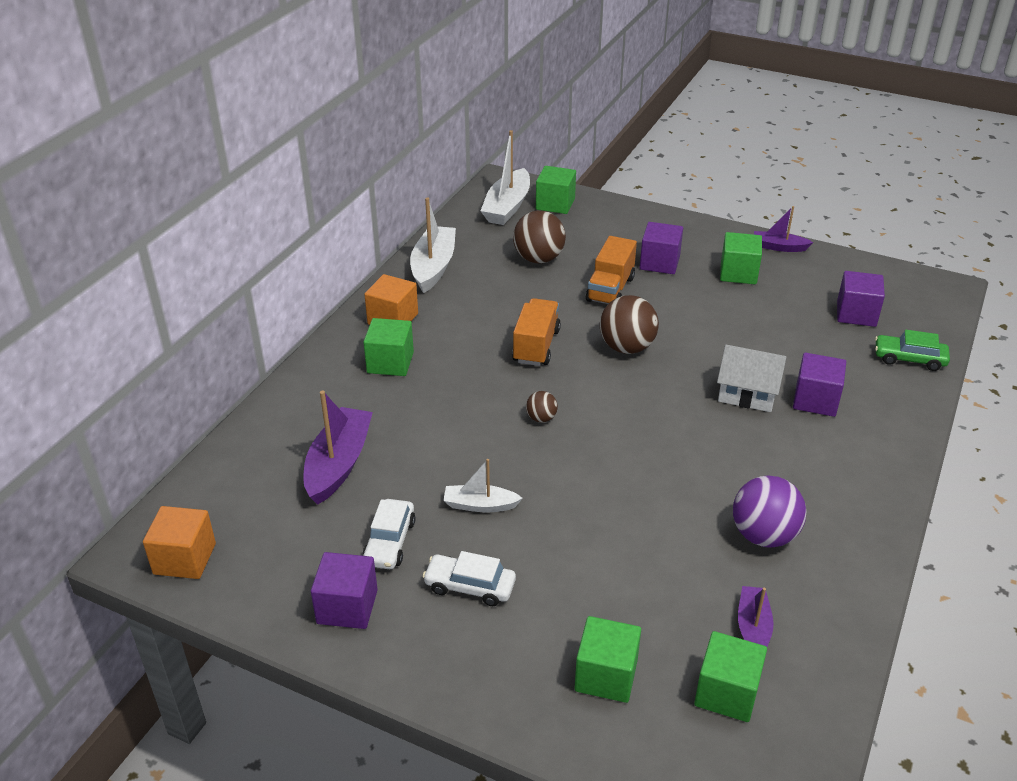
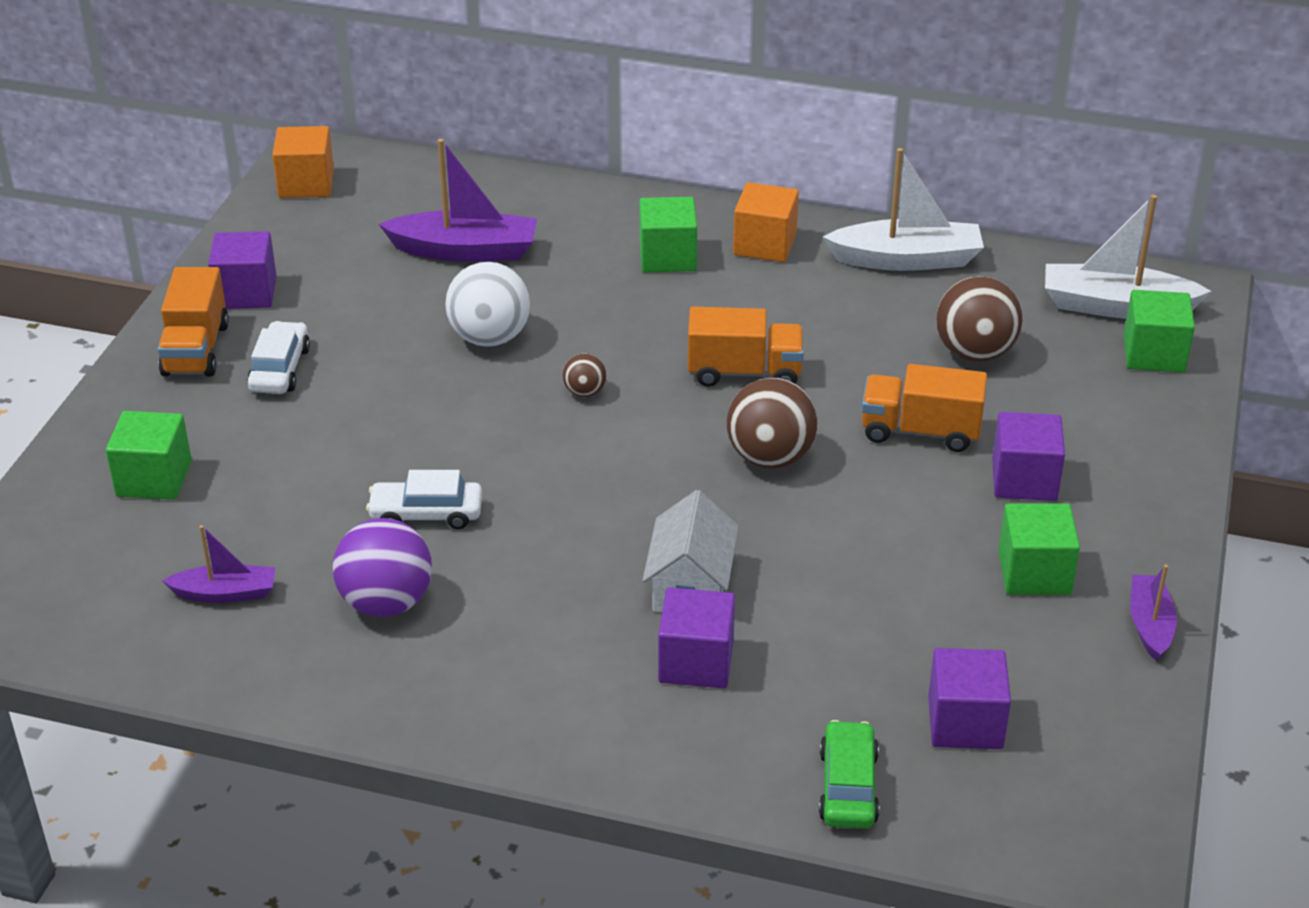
camera: 80 degrees right, 0 degrees up
(389, 542) = (343, 305): white car -> white car (426, 514)
(424, 645) = (196, 349): none -> orange truck
(462, 460) = (490, 338): none -> white ball
(480, 505) = (411, 361): white boat -> none
(726, 692) = (128, 572): green cube -> none

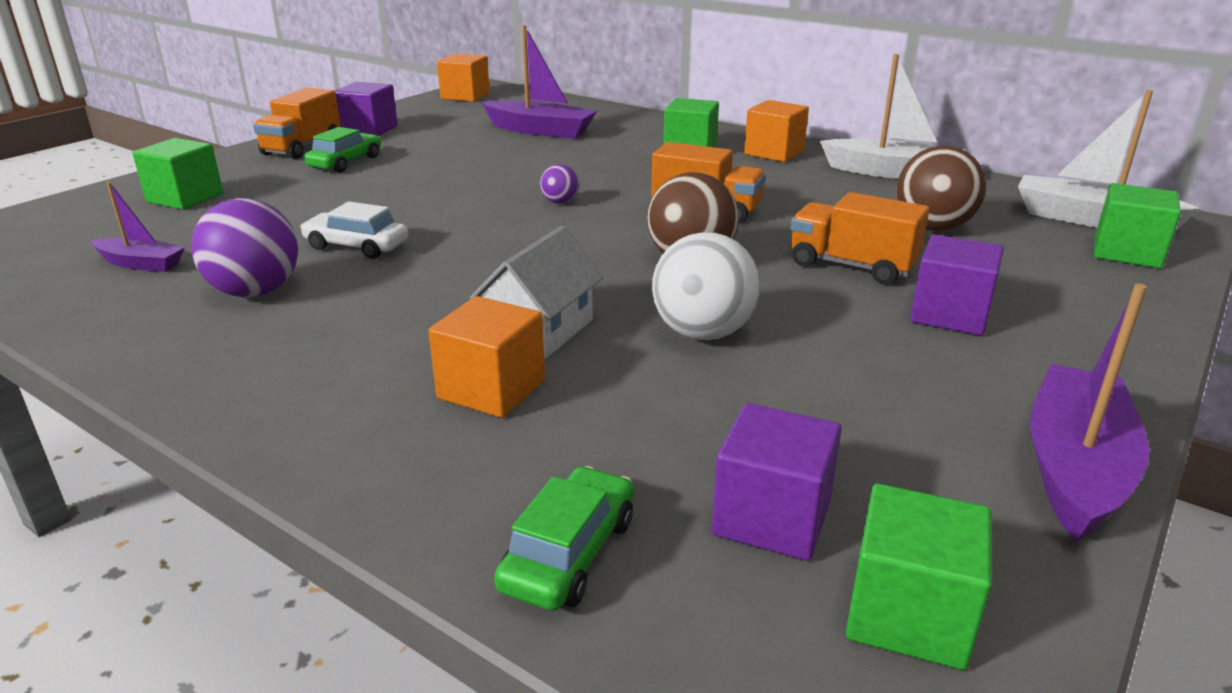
camera: 20 degrees right, 10 degrees down
(280, 369) = (345, 162): white car -> green car
(490, 338) = (514, 168): white ball -> white ball (703, 333)
(585, 392) = (560, 202): brown ball -> purple ball
(696, 662) = (491, 389): purple cube -> orange cube
(1034, 573) = (932, 389): green cube -> green cube (908, 614)
(1150, 625) = (1075, 467): purple boat -> purple boat, size x1.73

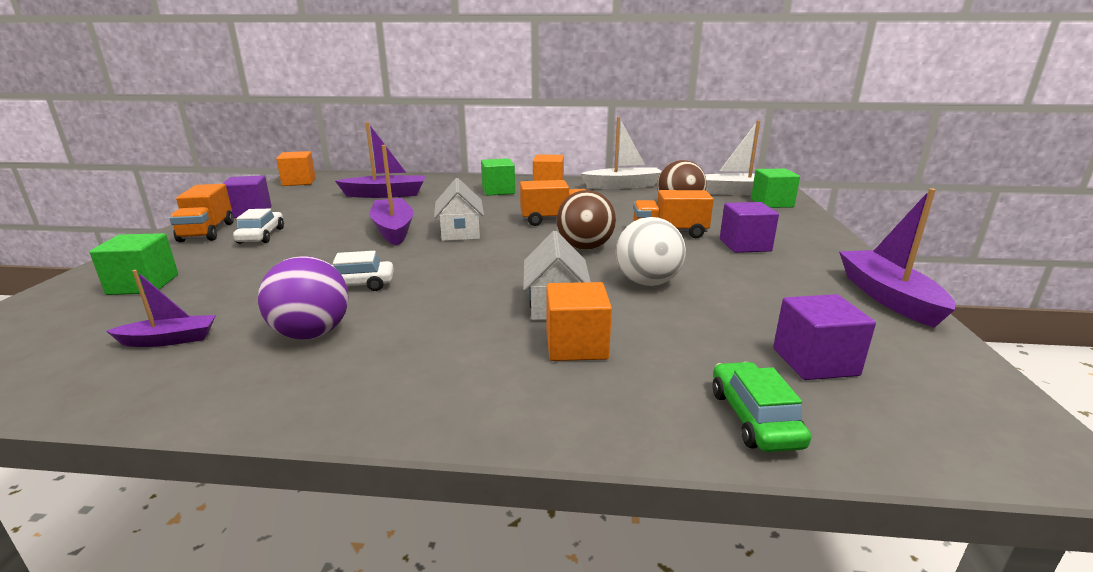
camera: 30 degrees left, 5 degrees down
(345, 162) = (261, 235): green car -> white car
(487, 182) = (393, 229): none -> purple boat
(560, 202) = (460, 232): purple ball -> white house
(908, 614) = (930, 383): green cube -> none

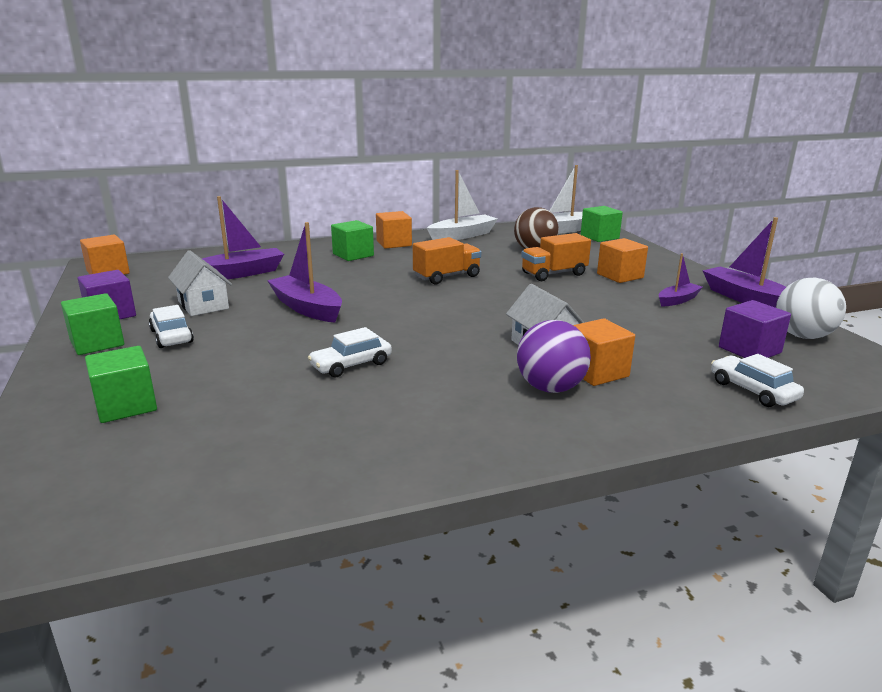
camera: 25 degrees left, 0 degrees up
(169, 340) = (254, 443): purple boat -> purple boat (677, 300)
(207, 232) = (97, 343): orange truck -> green cube
(311, 334) = (380, 409): purple ball -> purple ball (550, 388)
(460, 232) = (376, 300): white house -> white house (203, 305)
(585, 247) = (504, 297): brown ball -> none
(647, 282) = (587, 317): white ball -> white ball (803, 336)
(745, 245) = (620, 276): purple cube -> orange cube
(754, 418) = (752, 390): green car -> white car

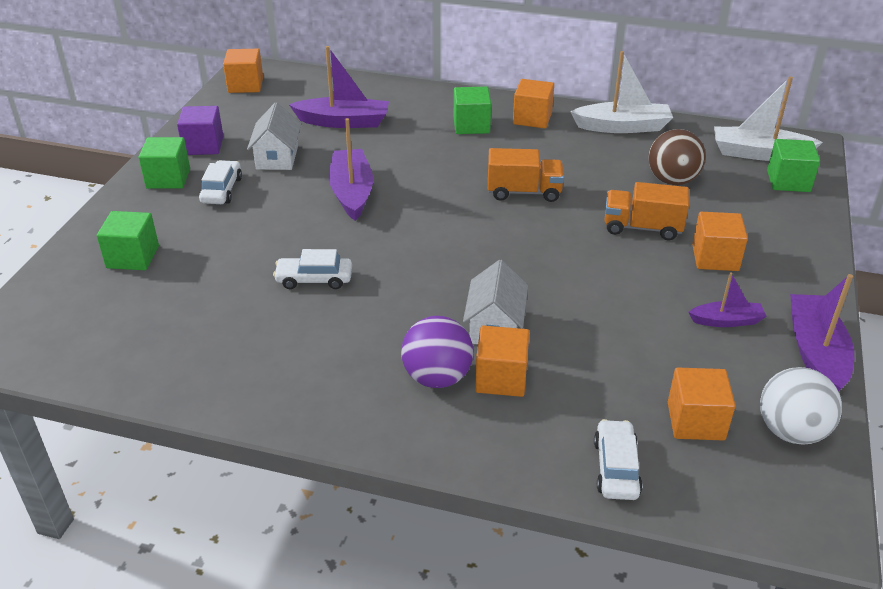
camera: 35 degrees right, 15 degrees up
(749, 350) = (695, 421): purple cube -> orange cube

